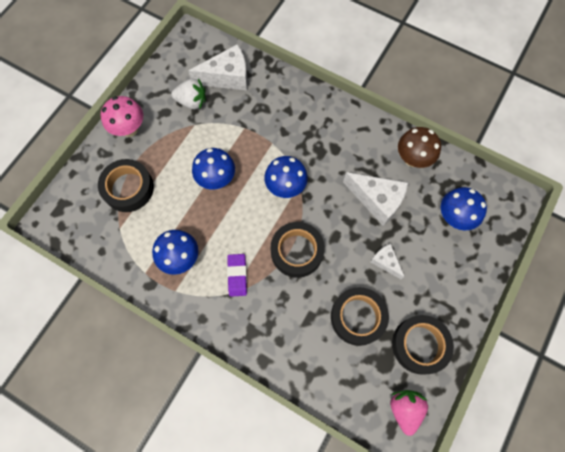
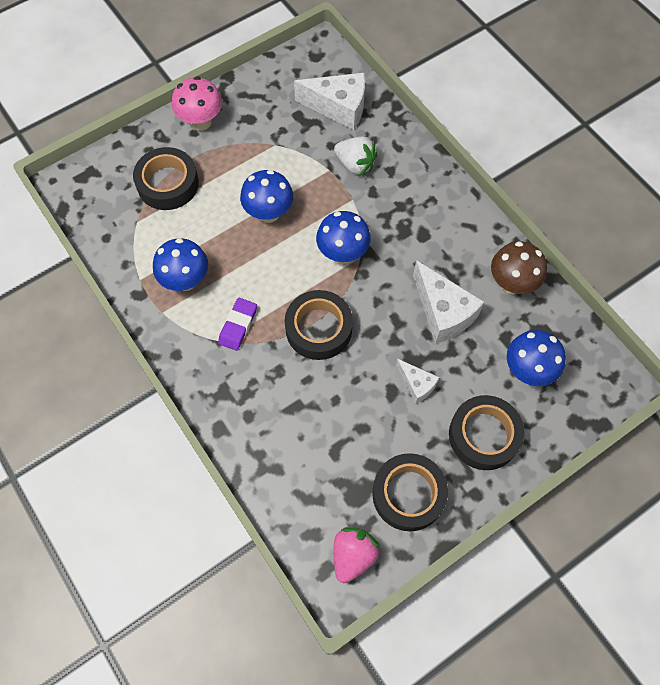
camera: 25 degrees right, 5 degrees down
(192, 101) = (284, 119): white strawberry -> white strawberry (355, 164)
(358, 317) = (351, 431): black tape -> black tape (484, 435)
(385, 262) = (416, 385): white cheese -> white cheese turned 150 degrees clockwise

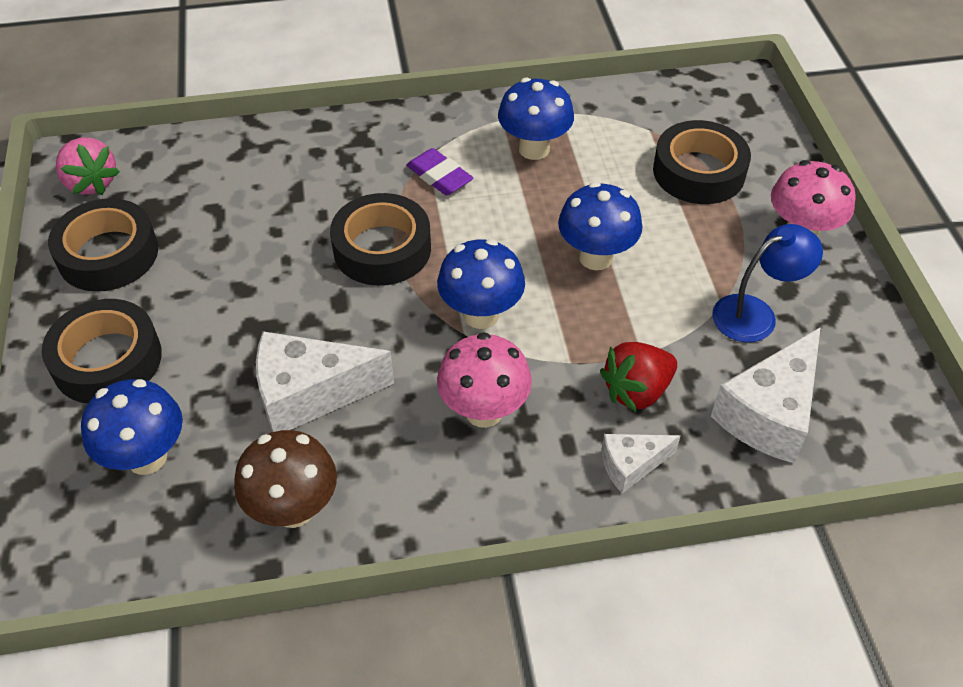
camera: 115 degrees right, 15 degrees down
(274, 128) = (755, 314): none -> blue lamp
(355, 164) = (637, 391): white strawberry -> red strawberry
(406, 226) = (484, 411): none -> pink mushroom
(416, 385) = (230, 318): white cheese -> white cheese (631, 465)

